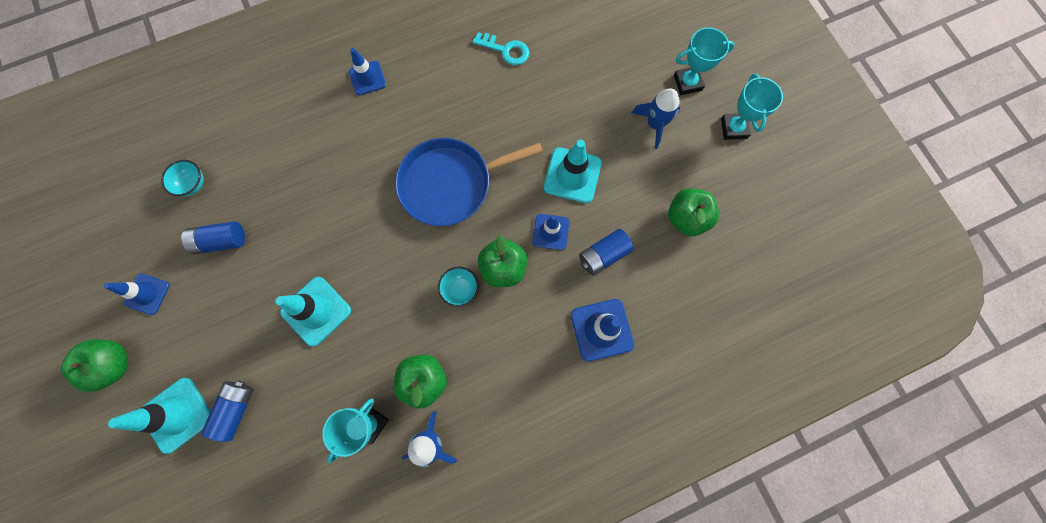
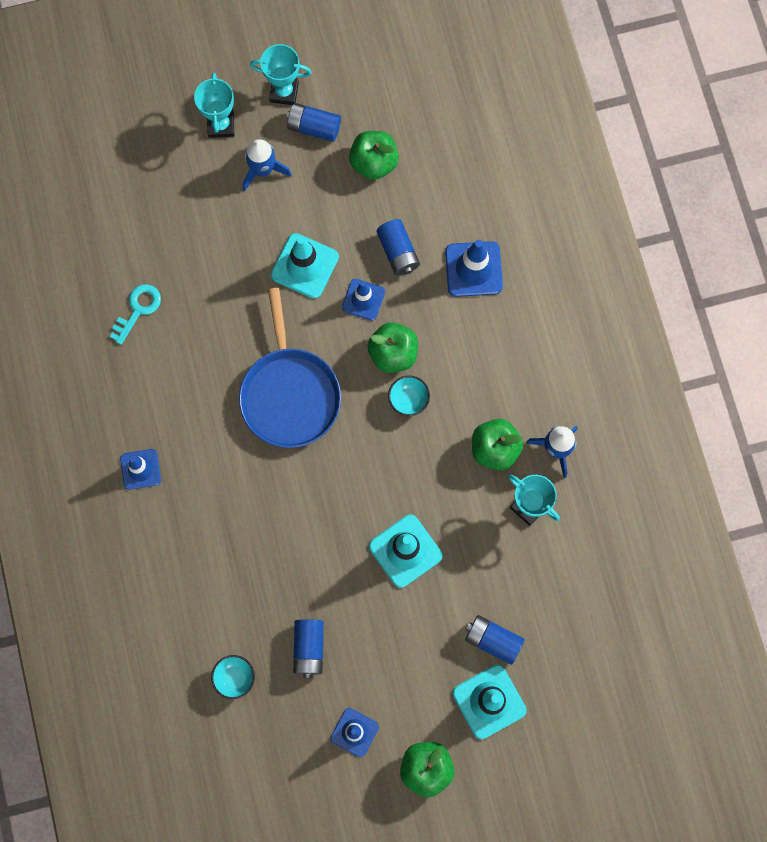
camera: 80 degrees left, 0 degrees up
(706, 160) = (314, 127): none -> blue battery

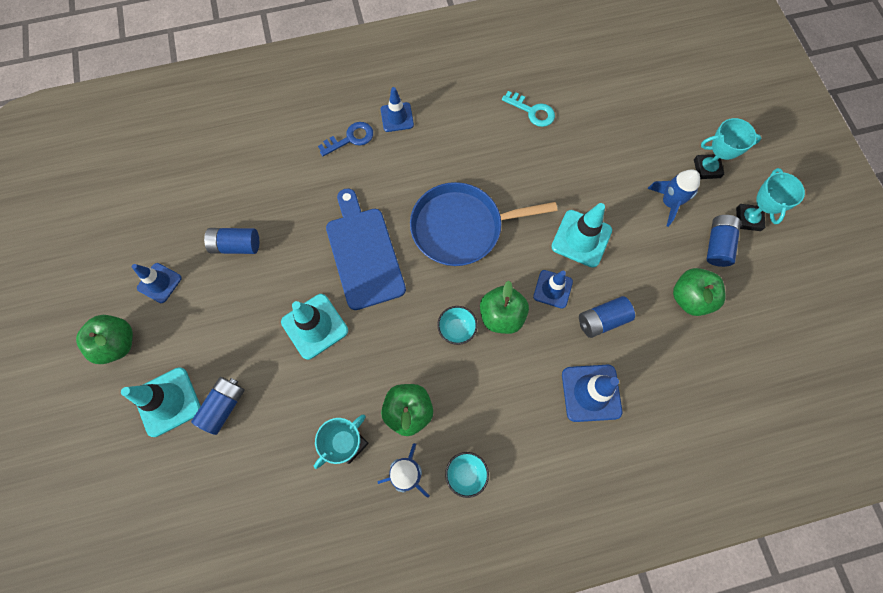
camera: 90 degrees right, 5 degrees down
(169, 524) = (350, 138): none -> blue key
(235, 678) = (219, 189): turquoise bowl -> turquoise bowl (466, 474)
(320, 501) = (364, 253): none -> blue cutting board

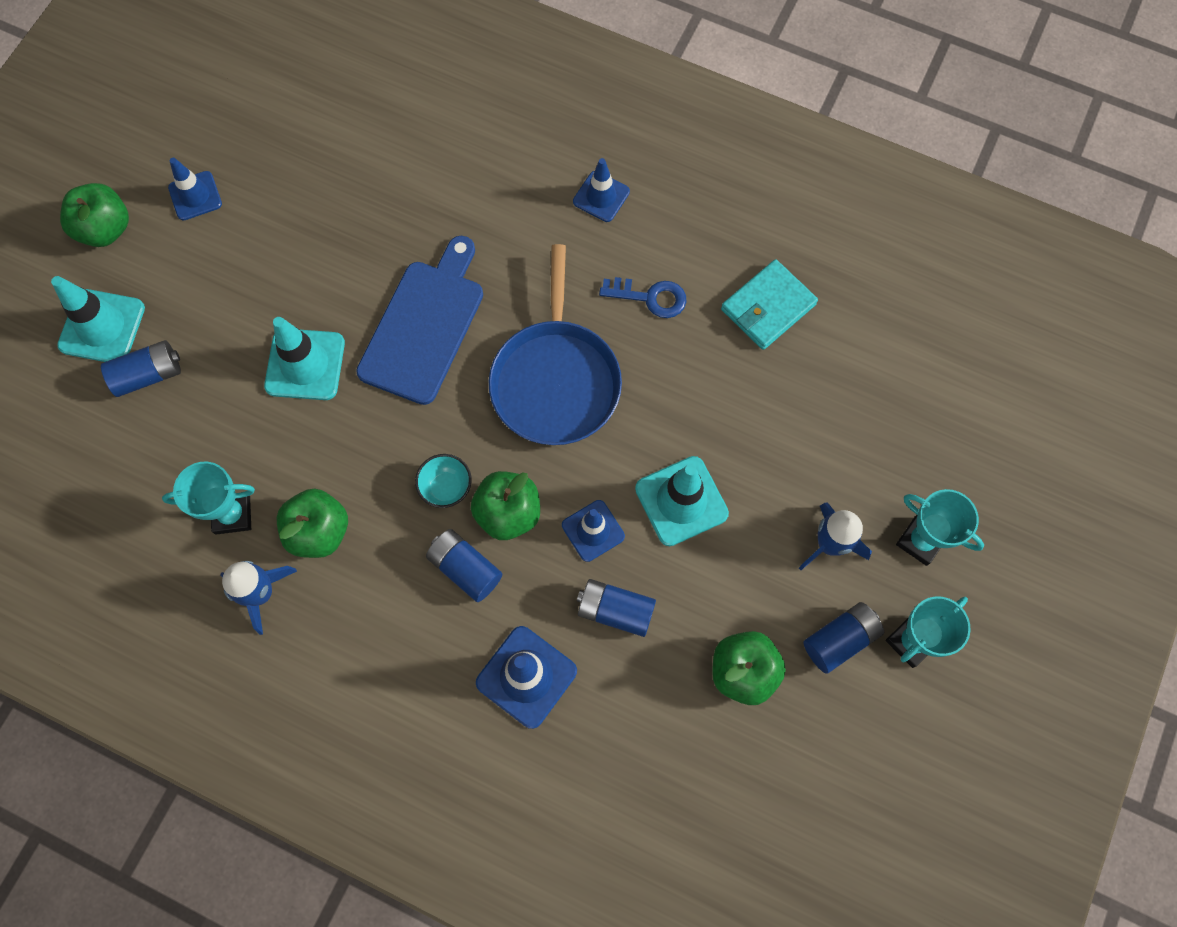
camera: 40 degrees right, 0 degrees up
(236, 245) = (302, 214): blue battery -> blue battery (465, 569)
(350, 138) = (526, 183): blue key -> blue key (650, 297)
(461, 227) = (556, 380): blue pan -> blue pan turned 120 degrees counterclockwise
(466, 474) = (317, 645): turquoise bowl -> none
(532, 111) = (768, 307): turquoise key -> turquoise wallet

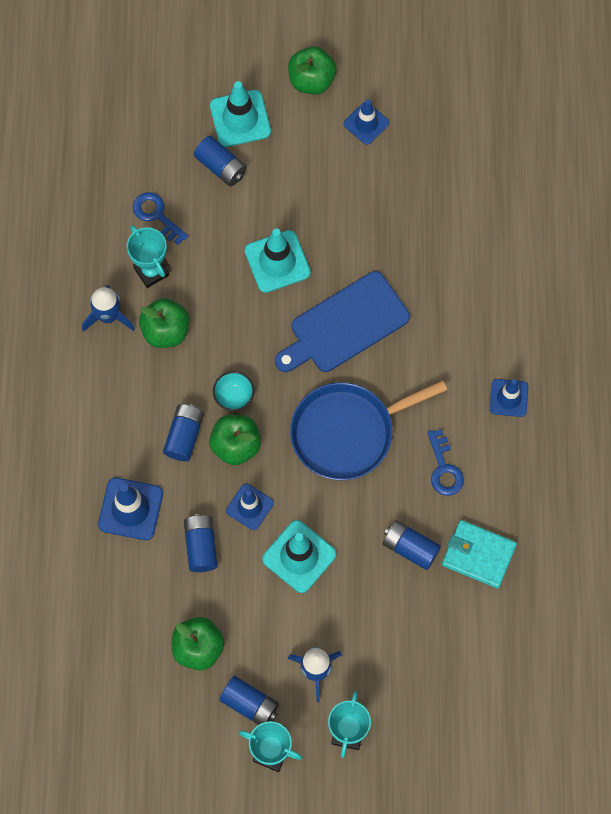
camera: 65 degrees right, 0 degrees up
(164, 477) = (156, 215): none -> blue key
(424, 326) = (345, 325): blue cutting board -> blue cutting board turned 150 degrees clockwise
(727, 374) = (410, 548): none -> blue battery

